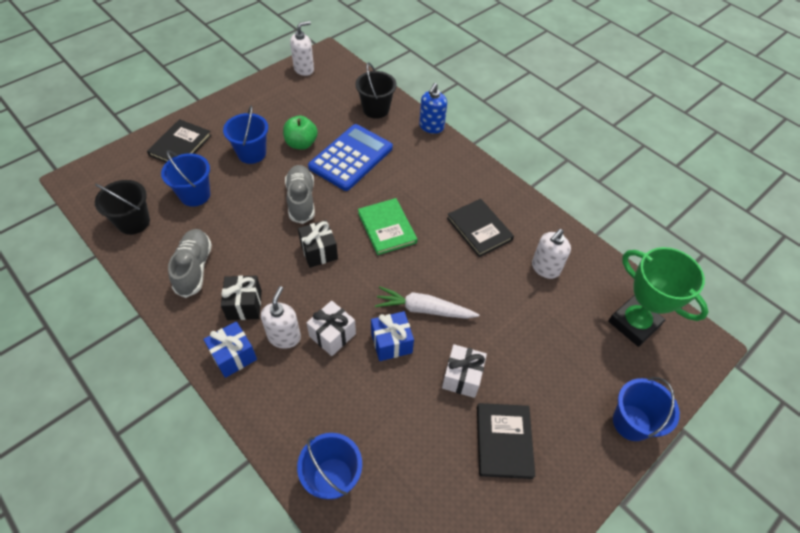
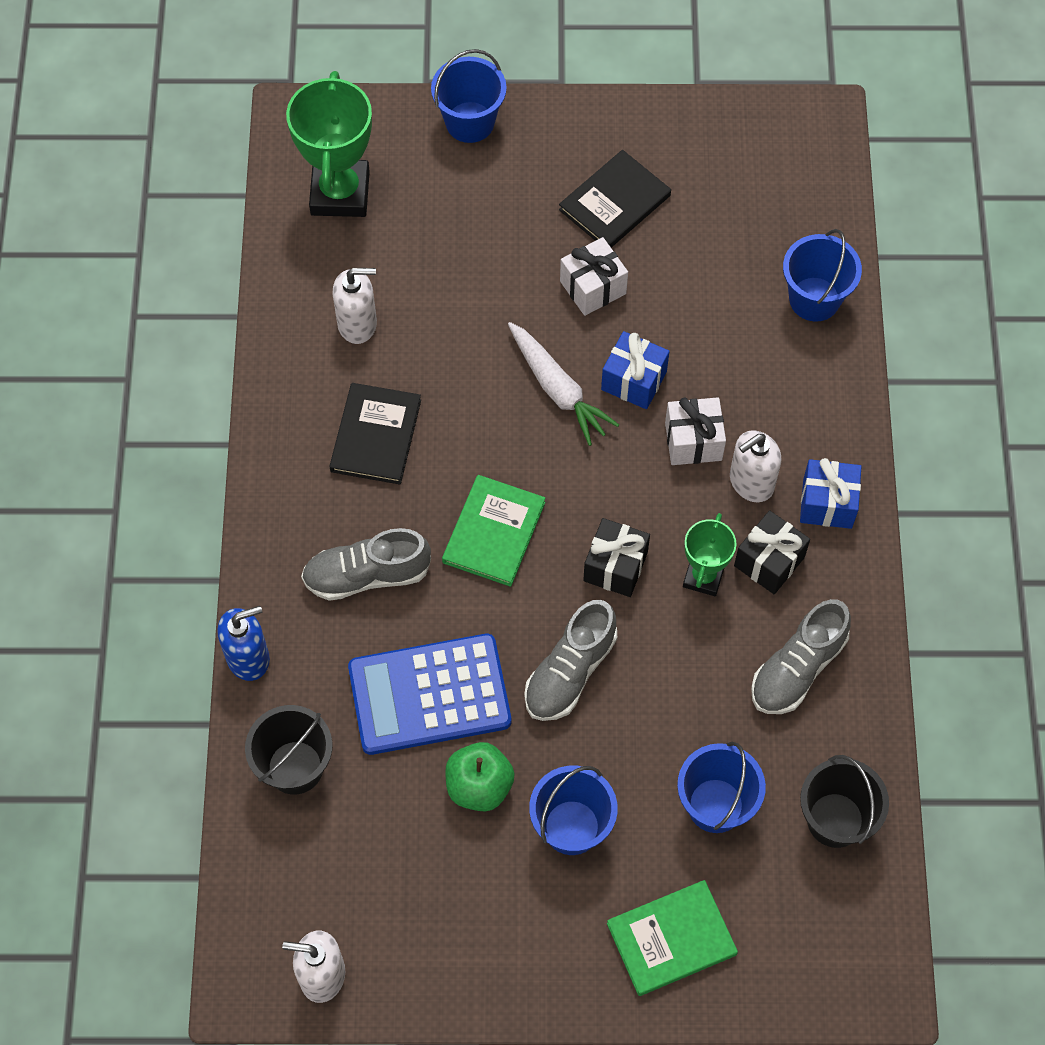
camera: 135 degrees left, 10 degrees up
(180, 145) = (671, 939): black book -> green book
(272, 275) = (703, 577): none -> green trophy
(420, 178) = (366, 575): none -> grey shoe

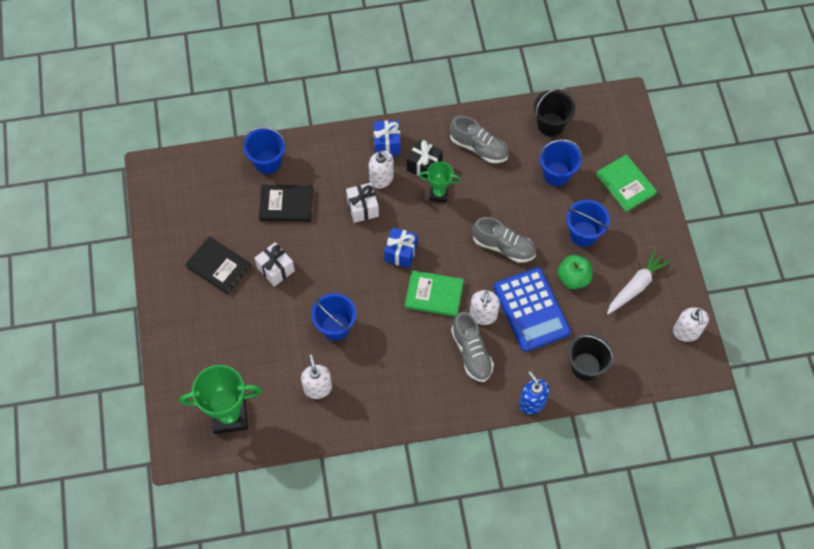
camera: 100 degrees left, 0 degrees up
(376, 435) = (387, 364): black book -> black book (286, 204)
(435, 608) = (483, 315): none -> white soap dispenser
(470, 122) = (171, 352): blue bucket -> blue bucket (335, 327)
(558, 389) = (343, 277): white carrot -> white carrot (636, 286)
(615, 566) = (441, 234): black gift -> none
(634, 380) = (331, 241): blue gift -> blue gift (400, 253)

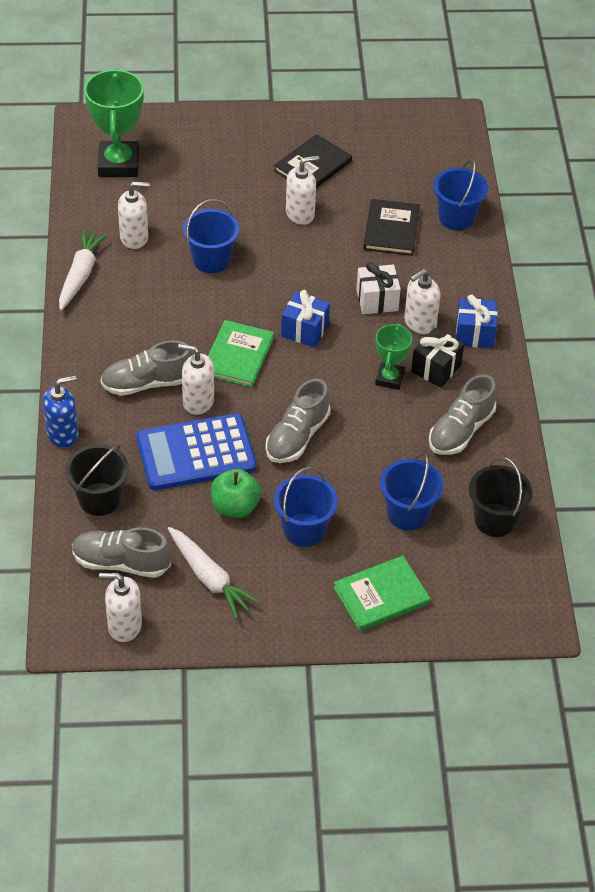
camera: 95 degrees right, 15 degrees down
(275, 269) = (300, 214): white gift -> white soap dispenser
(365, 421) = (81, 274): none -> white carrot
(636, 343) = (121, 563): none -> grey shoe

